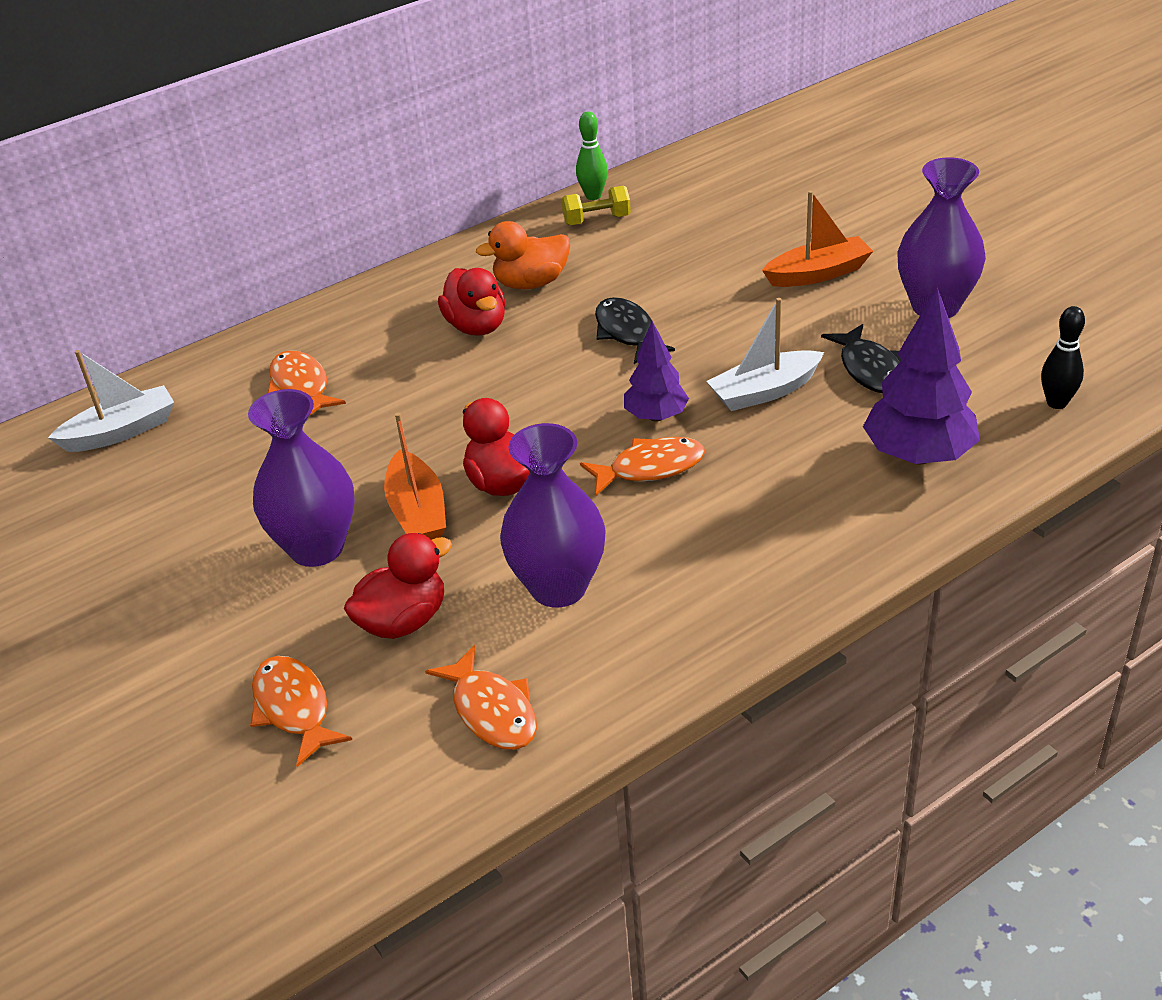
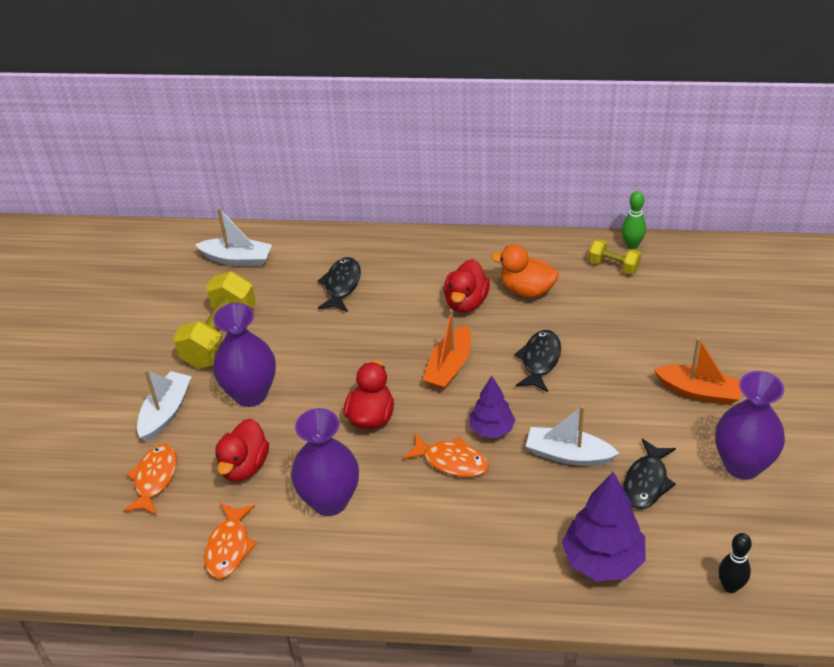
camera: 40 degrees right, 5 degrees up
(197, 517) = (220, 337): none -> yellow dumbbell
(219, 633) = (165, 412): none -> white boat
(301, 386) = (341, 285): orange fish -> black fish
(403, 621) = (244, 466): red duck -> red duck turned 105 degrees clockwise
(417, 512) = (314, 405): orange boat -> orange boat (449, 366)

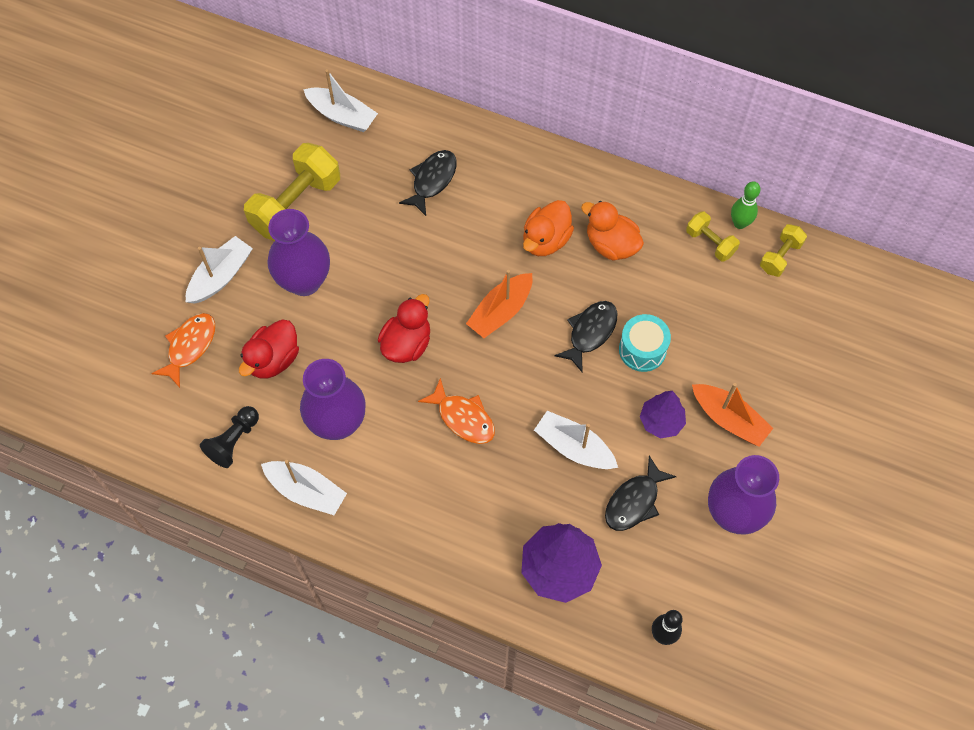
camera: 15 degrees right, 20 degrees up
(229, 547) = (233, 441): orange fish -> black pawn
(321, 569) = (306, 491): none -> white boat
(466, 302) = (546, 240): red duck -> orange duck
(491, 429) = (513, 395): purple tree -> purple tree (661, 421)
(593, 360) = (642, 350): none -> turquoise drum
(679, 259) = (780, 256): none -> yellow dumbbell

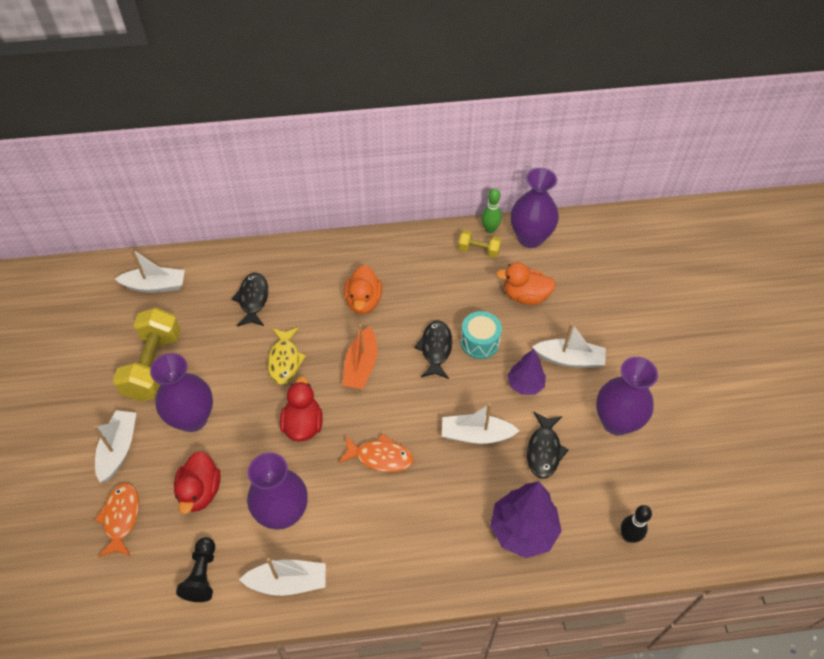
camera: 30 degrees left, 10 degrees down
(427, 265) = (285, 360): none -> yellow fish
(611, 244) = (412, 283): orange duck -> orange duck (525, 296)
(729, 419) = (569, 359): orange boat -> white boat
(780, 256) = (530, 238): yellow dumbbell -> purple vase

